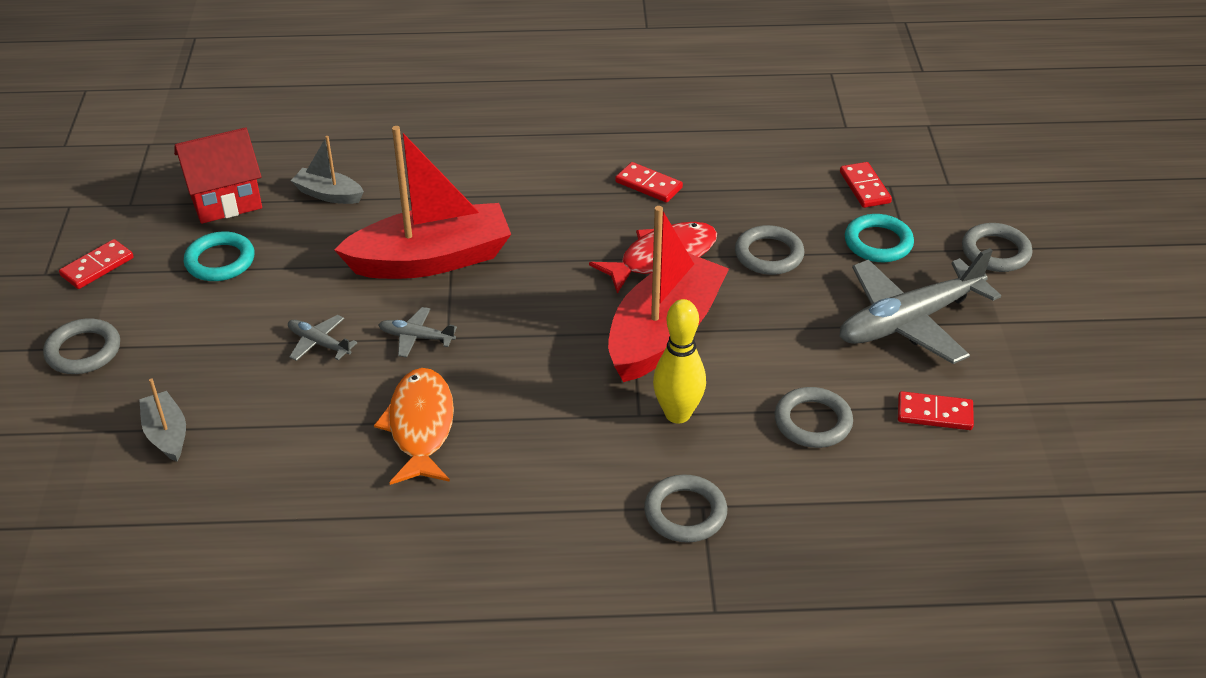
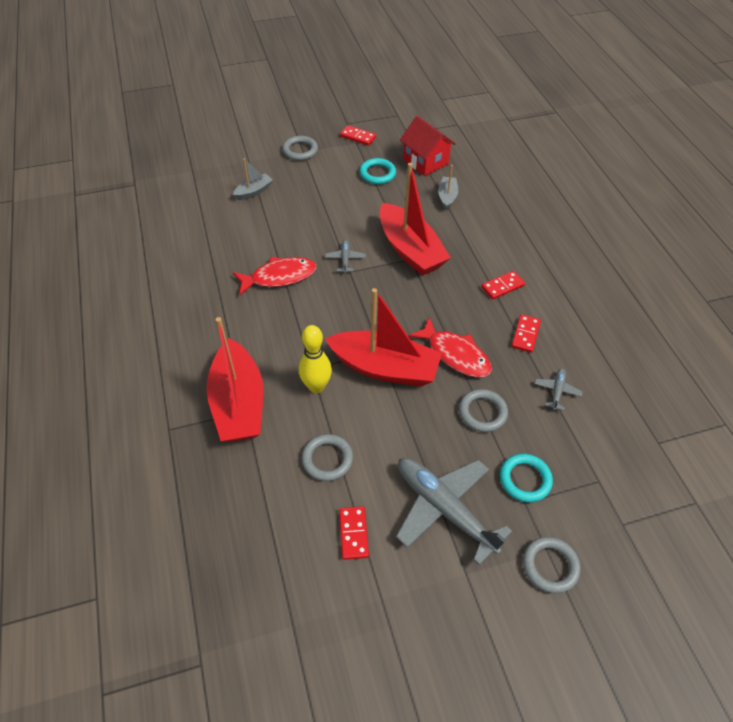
camera: 75 degrees right, 10 degrees up
(319, 343) = (329, 224): grey plane -> grey plane (557, 391)
(421, 426) = (279, 277): orange fish -> red fish
(685, 513) = (238, 403): grey ring -> red boat
(864, 187) = (587, 463): red domino -> red domino (502, 286)

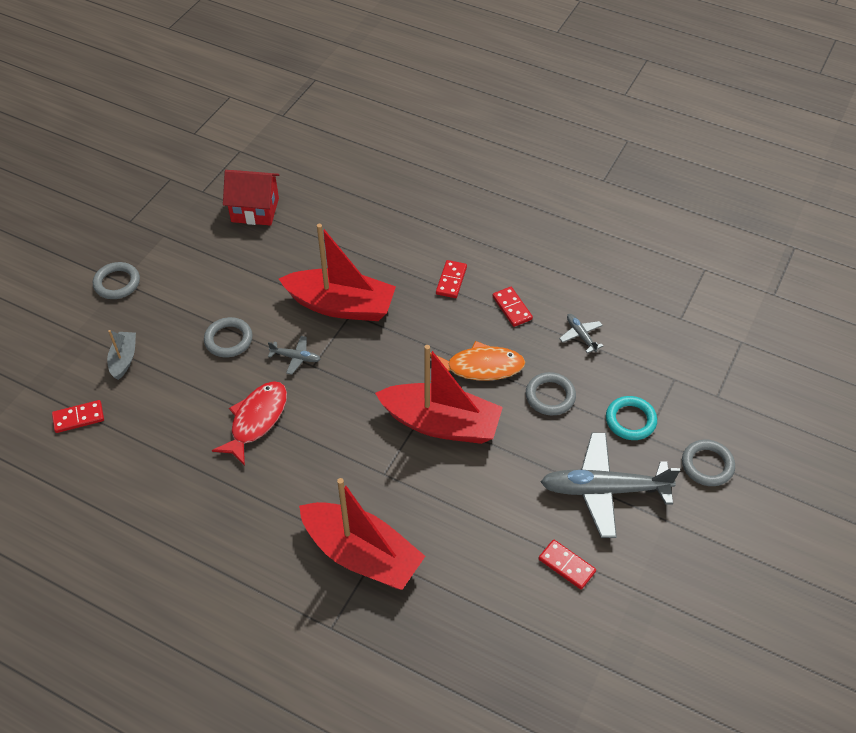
camera: 45 degrees left, 0 degrees up
(316, 386) = (407, 485): yellow bowling pin -> none
(327, 459) = (484, 532): grey ring -> grey ring (228, 340)
(345, 259) = (295, 357): grey plane -> grey plane turned 150 degrees clockwise
(358, 137) = (158, 228): red domino -> red domino (78, 418)
(377, 174) = (224, 253): turquoise ring -> none
(384, 368) = (441, 423): red boat -> red boat turned 45 degrees clockwise
(447, 197) = (314, 231): grey boat -> none
(455, 354) = (480, 367): red fish -> orange fish

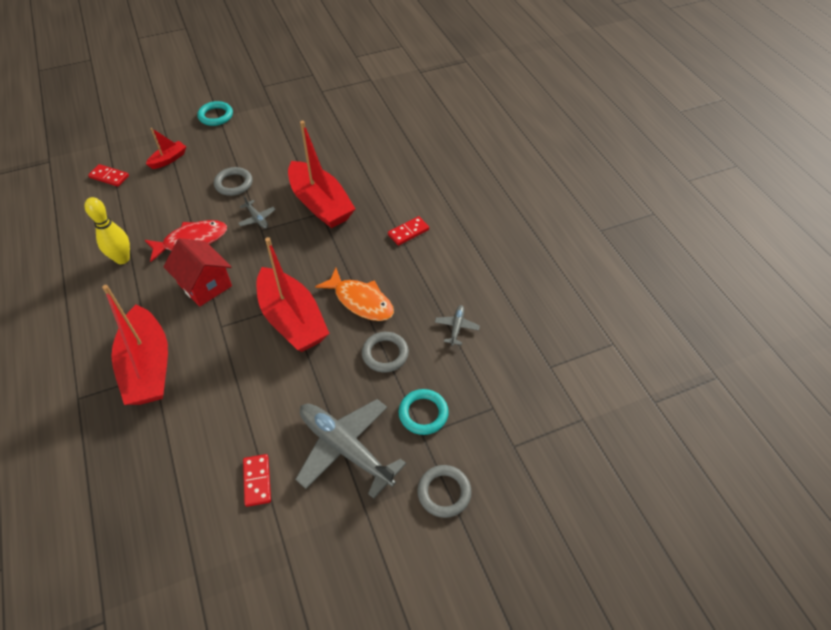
camera: 40 degrees right, 0 degrees up
(117, 283) = (216, 116): grey ring -> turquoise ring
(124, 359) = (168, 159): grey boat -> red boat
(207, 484) = (122, 259): none -> yellow bowling pin
(255, 210) = (338, 118): red house -> red house (205, 285)
(512, 308) = (429, 276): red domino -> none

